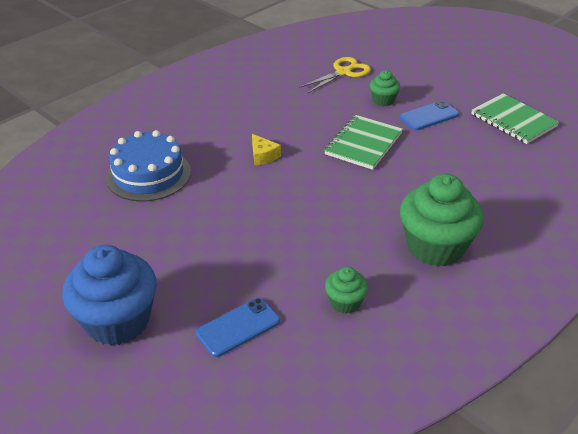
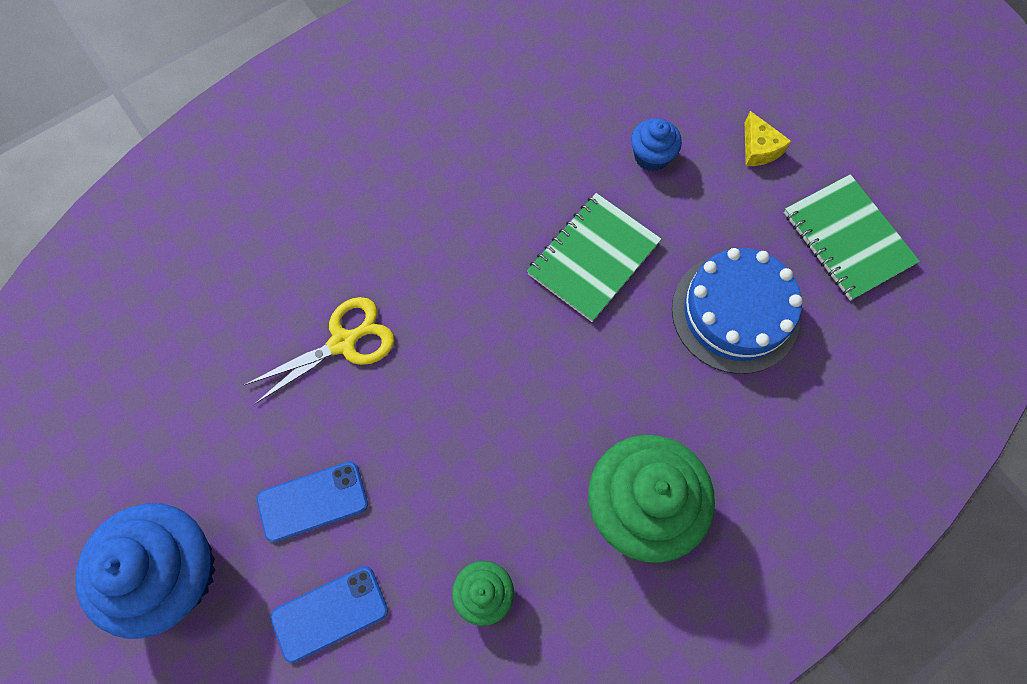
camera: 10 degrees right, 30 degrees up
(148, 174) = (258, 277): blue cake -> blue cake (735, 313)
(263, 156) = (434, 262): yellow cheese -> yellow cheese (759, 148)
(343, 72) = (605, 74): yellow scissors -> yellow scissors (344, 342)
(383, 100) = (651, 156): green cupcake -> blue cupcake
(429, 116) = (714, 207): blue phone -> blue phone (313, 501)

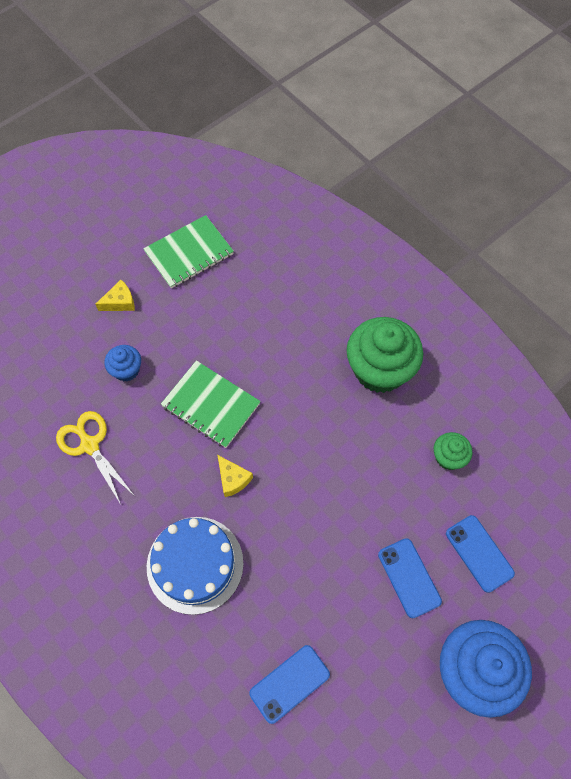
camera: 95 degrees left, 5 degrees down
(212, 331) = (289, 683): none -> blue phone
(344, 342) = (289, 574): yellow scissors -> yellow scissors (89, 445)
(482, 281) = (233, 479): none -> yellow cheese
(735, 313) = (246, 317): blue cake -> blue cake (195, 564)

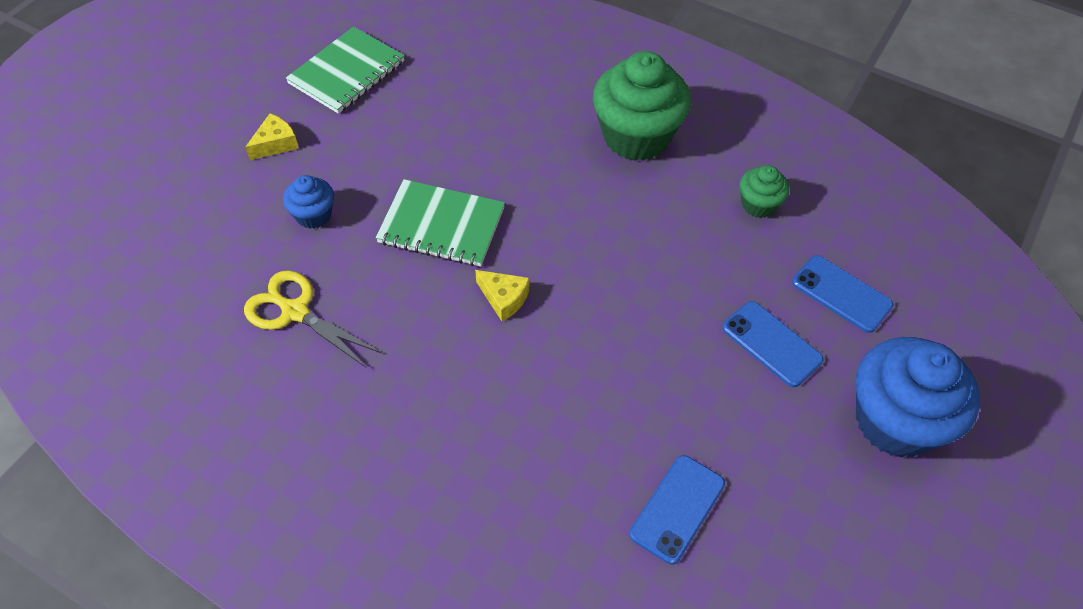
camera: 20 degrees left, 10 degrees down
(195, 564) = (494, 408): blue cake -> none

